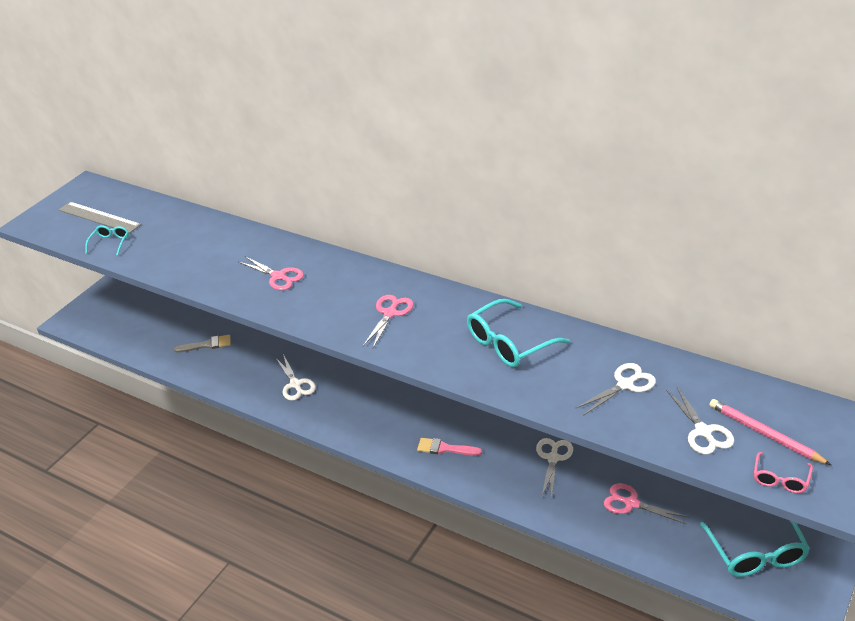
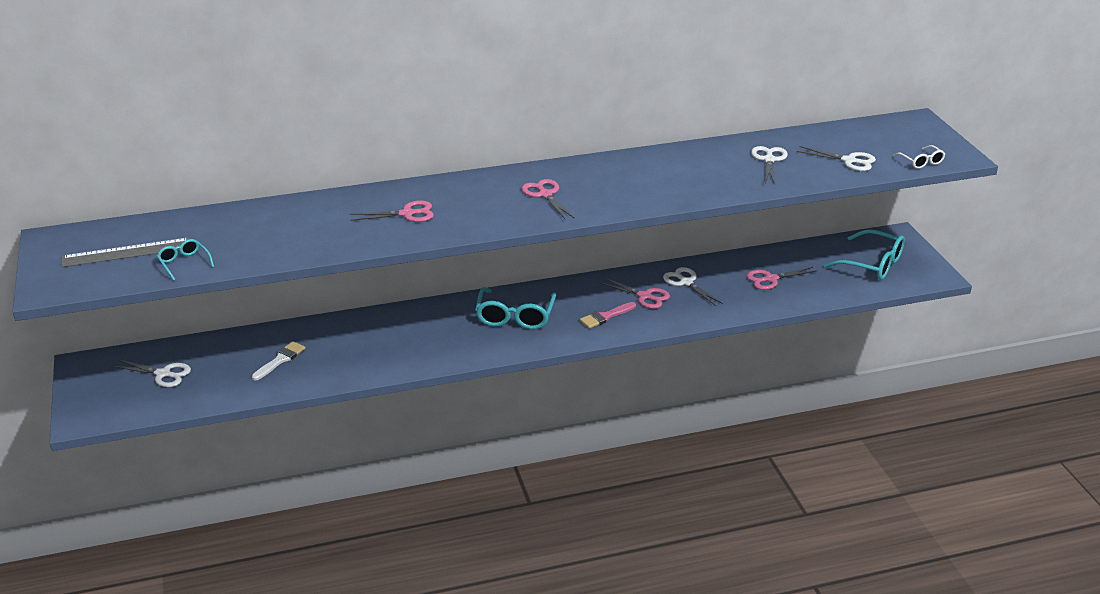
camera: 50 degrees left, 5 degrees down
(207, 345) = (280, 360): grey brush -> white brush
(295, 384) = (417, 342): white scissors -> white scissors (163, 374)
(501, 449) = (644, 296): none -> pink scissors
(510, 343) = (661, 172): turquoise glasses -> turquoise glasses (515, 316)
(765, 434) = (880, 146): pink pencil -> none
(780, 479) = (921, 162): pink glasses -> white glasses

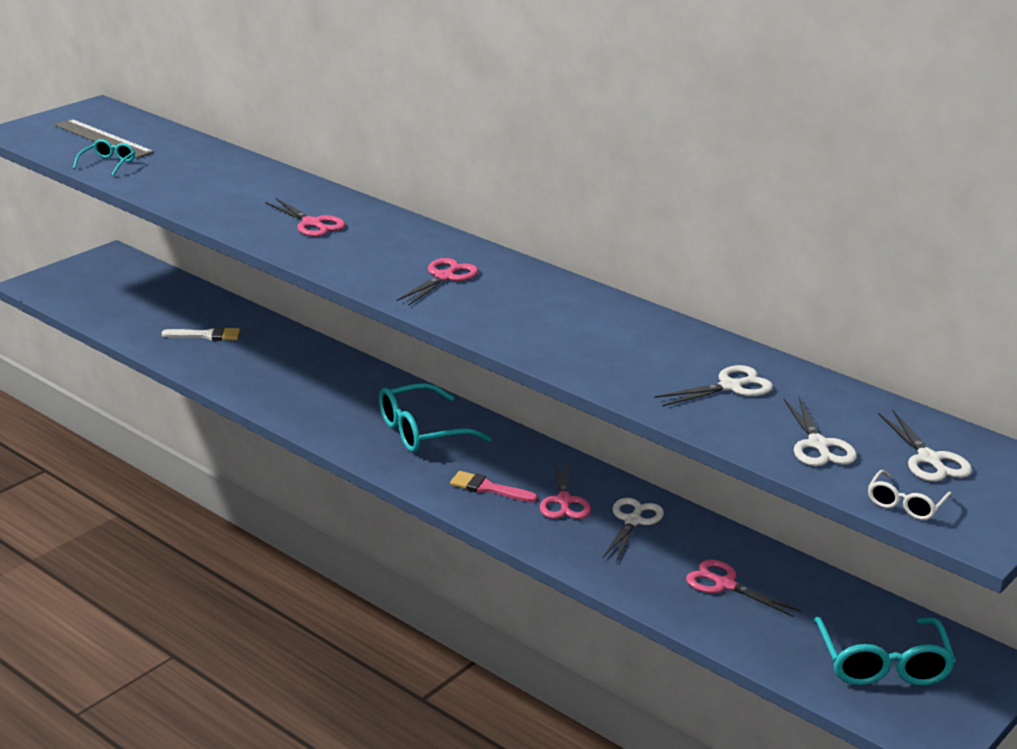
camera: 55 degrees right, 5 degrees down
(163, 374) = (131, 292): white scissors -> white scissors (929, 459)

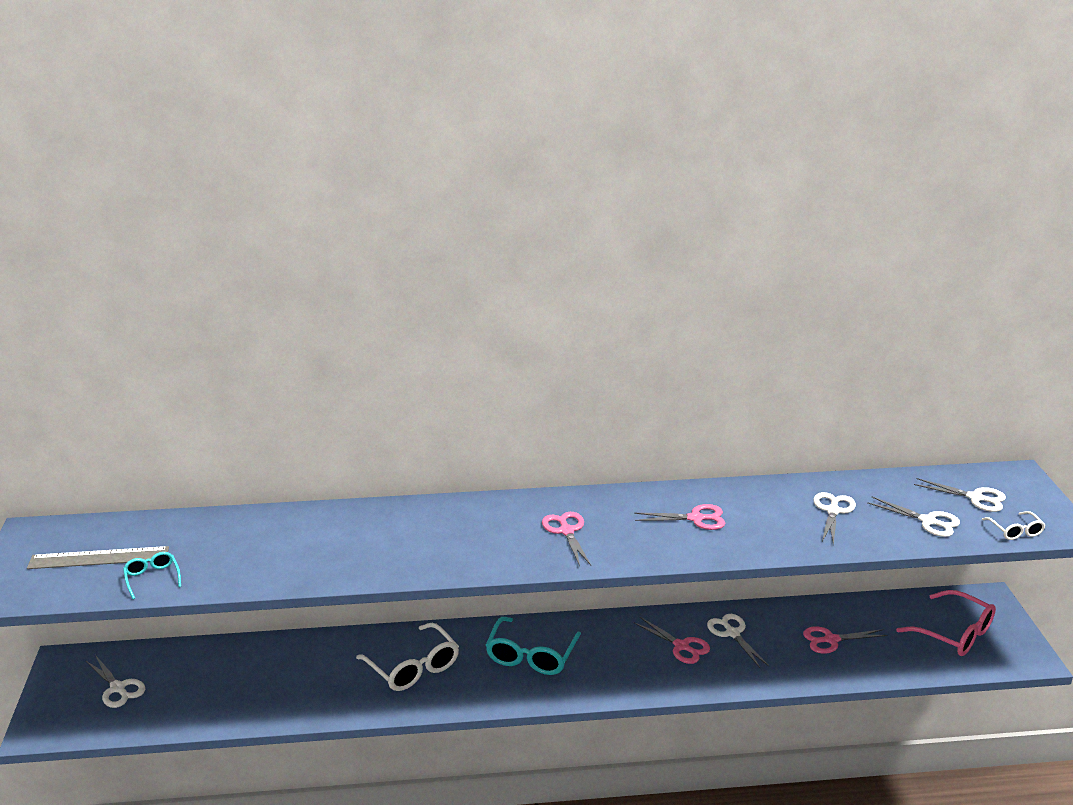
camera: 45 degrees left, 0 degrees up
(114, 288) = (118, 688): none -> white scissors
(207, 335) = (265, 681): white brush -> none
(312, 223) = (408, 540): pink scissors -> pink scissors (696, 518)
(319, 386) = (413, 667): none -> white glasses
(488, 488) = (631, 668): pink brush -> none
(882, 663) = (953, 633): turquoise glasses -> pink glasses

